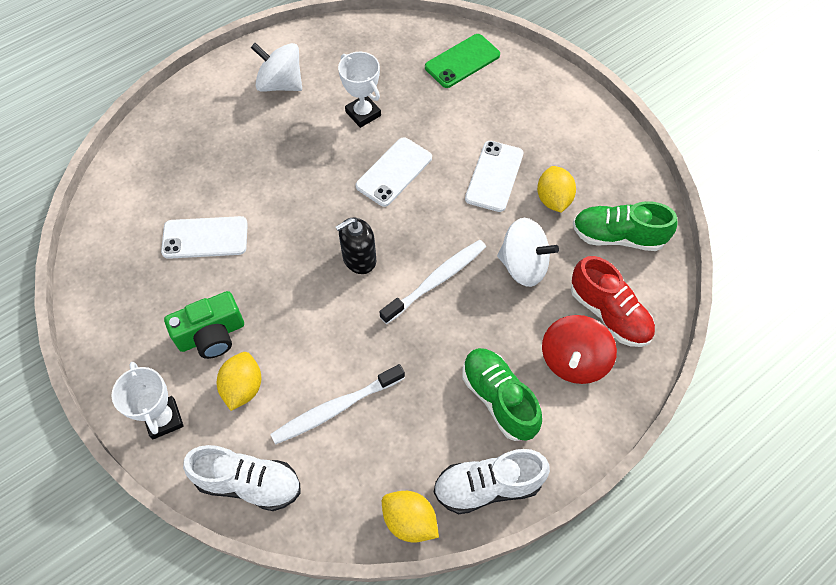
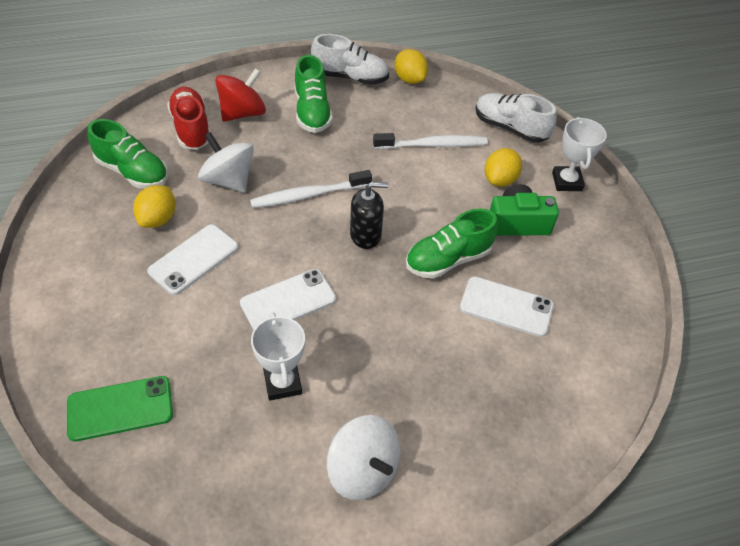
camera: 160 degrees left, 10 degrees down
(271, 264) = (448, 259): none -> green shoe

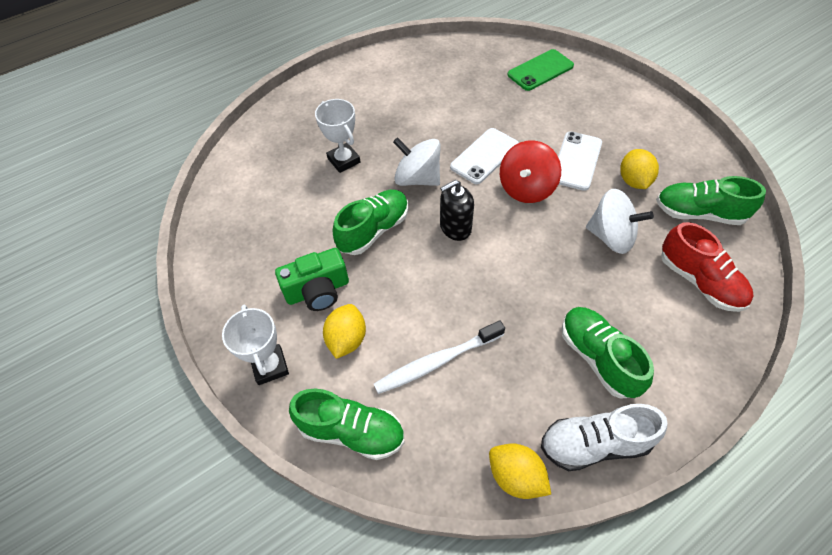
camera: 165 degrees right, 5 degrees up
(243, 113) = (669, 323): red spinning top -> red spinning top (526, 188)
(283, 383) = (454, 110): white trophy -> white trophy (344, 160)
(308, 195) = (529, 248): white toothbrush -> none
(363, 470) = (382, 86): white spinning top -> white spinning top (417, 178)
(506, 306) = (314, 207): white phone -> none
(510, 128) = (351, 431): white shoe -> green shoe

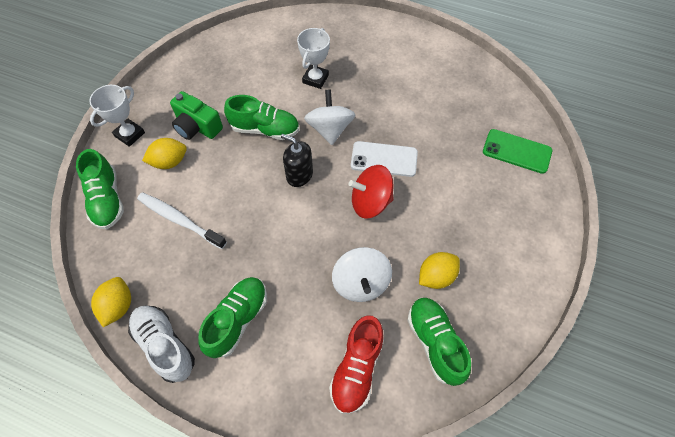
camera: 55 degrees right, 5 degrees up
(576, 161) = (427, 224): white phone -> none

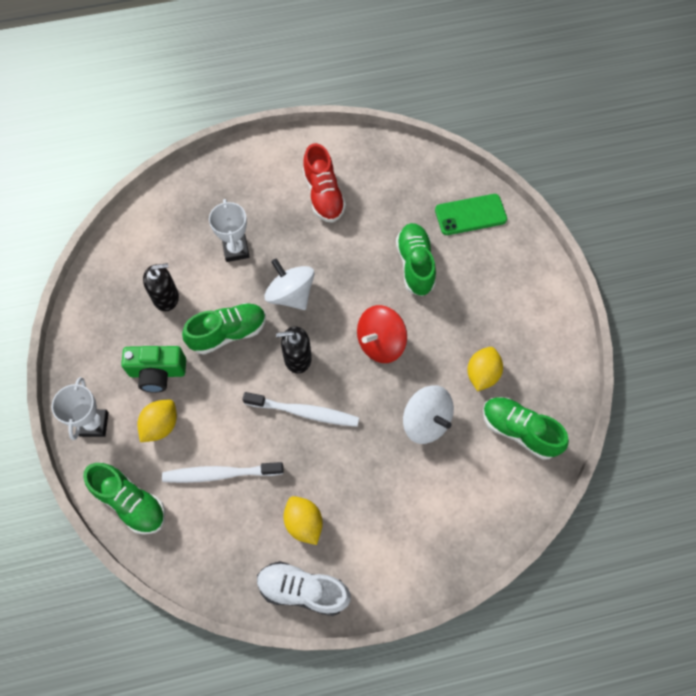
camera: 35 degrees left, 5 degrees up
(118, 306) = (231, 588): yellow lemon -> yellow lemon (304, 523)
(237, 320) = (347, 524): green shoe -> green shoe (415, 265)
(243, 83) = (166, 297): none -> black soap dispenser
(273, 215) = (304, 412): none -> white toothbrush
(357, 369) = (475, 494): red shoe -> red shoe (323, 195)
(384, 159) = (362, 294): white phone -> none

